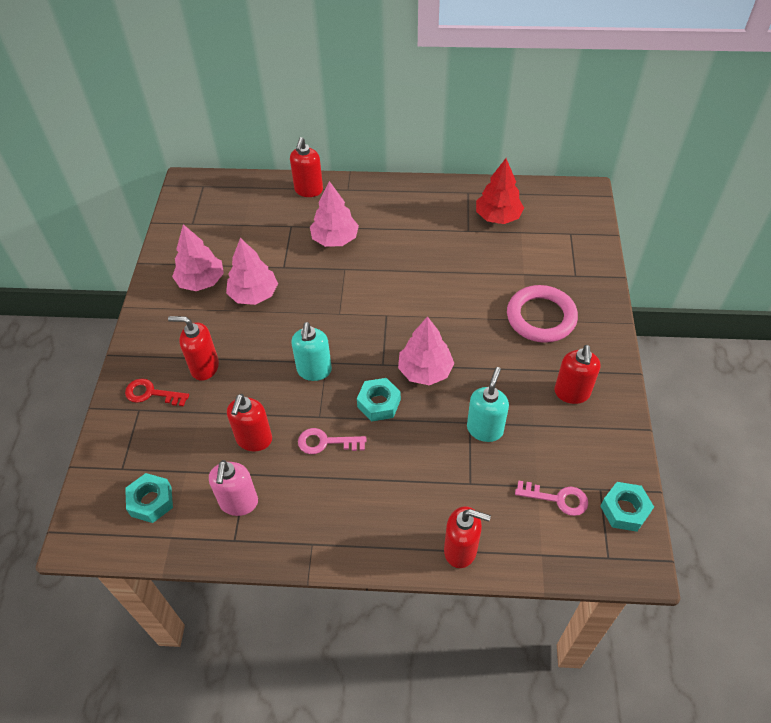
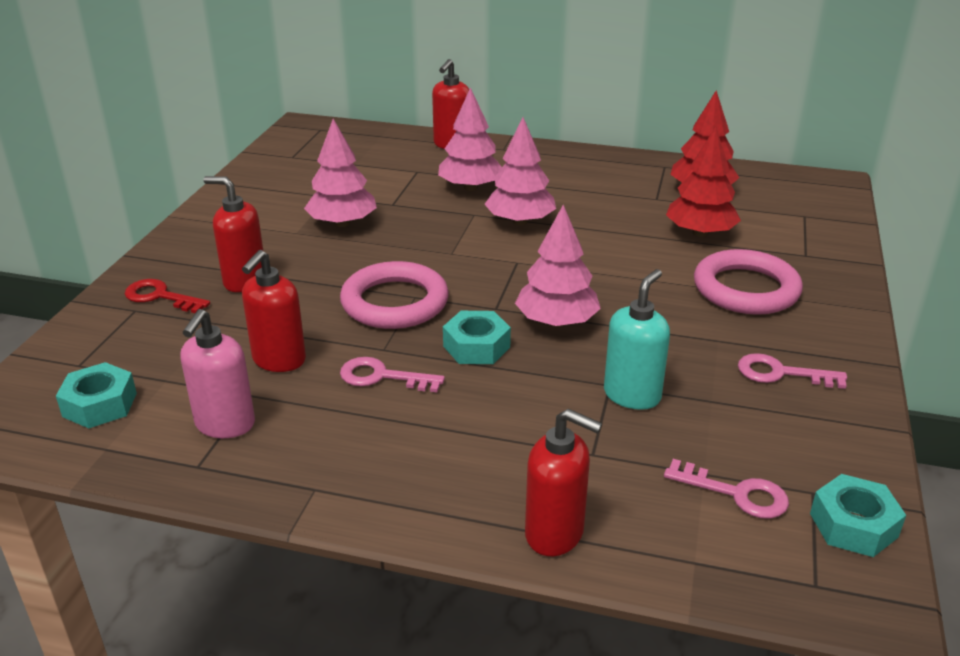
camera: 10 degrees right, 20 degrees down
(201, 281) = (279, 205): pink tree -> pink tree (520, 221)
(314, 371) = (395, 302): turquoise soap dispenser -> pink ring
(503, 264) = (700, 233): none -> red tree
(572, 393) = (781, 373): red soap dispenser -> pink key

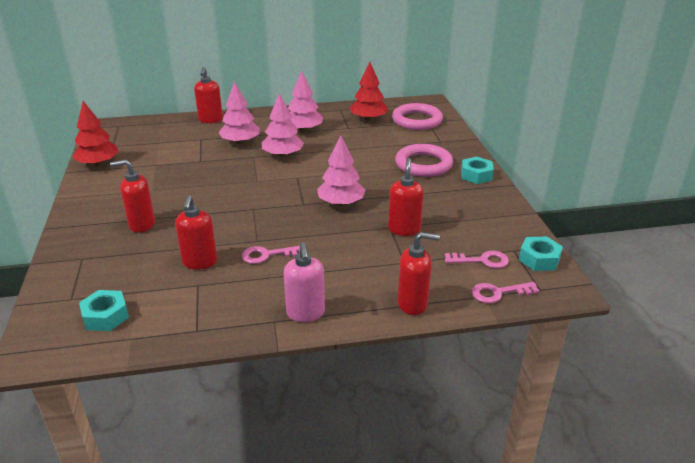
camera: 25 degrees left, 0 degrees up
(160, 297) = (93, 246): red key -> none
(225, 424) = (195, 304): pink soap dispenser -> pink soap dispenser (305, 313)
(342, 223) = (177, 178): pink tree -> pink tree (304, 130)
(395, 302) = (244, 214): pink ring -> pink ring (417, 120)
(476, 346) = (307, 226): turquoise nut -> turquoise nut (476, 175)
(632, 395) = (404, 229): turquoise soap dispenser -> red soap dispenser
(700, 233) = (382, 141): red tree -> red tree (98, 164)
(781, 373) = (466, 201): pink key -> pink key (498, 293)

